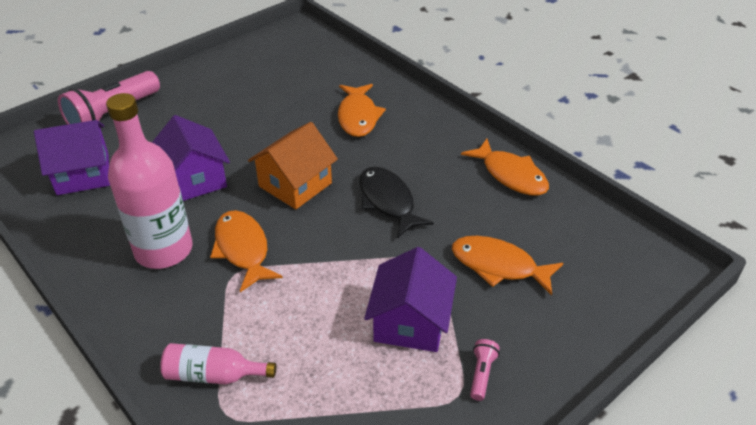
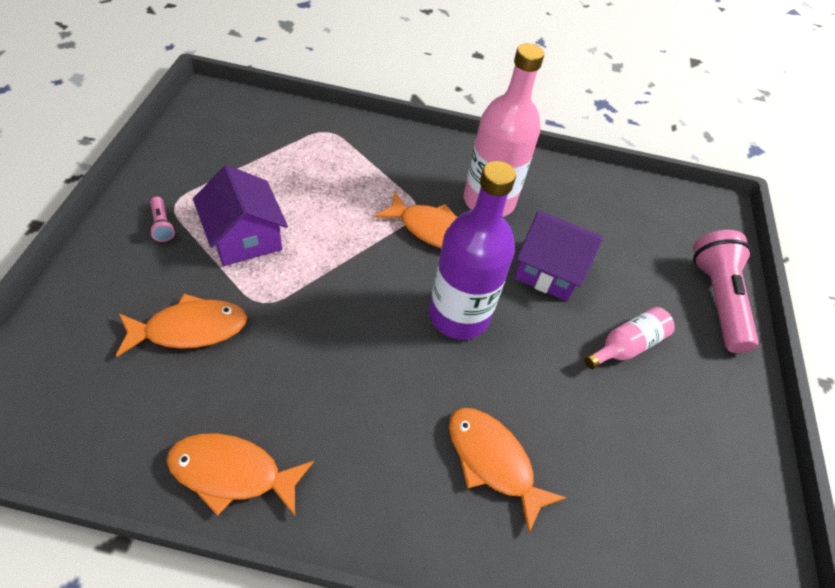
camera: 135 degrees right, 10 degrees up
(83, 174) = (636, 227): purple house -> none
(213, 375) = (357, 145): pink bottle -> pink bottle (626, 346)
(295, 185) = (459, 315): orange house -> purple bottle
(388, 201) = (352, 346): black fish -> none

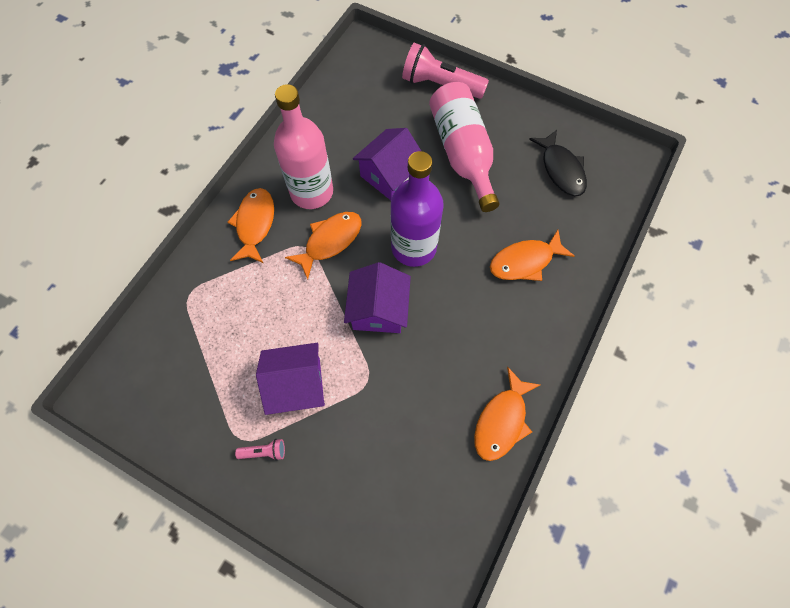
camera: 65 degrees left, 15 degrees up
(190, 329) = (379, 437): orange fish -> orange fish (255, 224)
(359, 295) = (378, 309): none -> purple house
(626, 346) = (462, 153): pink bottle -> pink bottle, size x1.93
(677, 490) = (561, 169): none -> black fish

